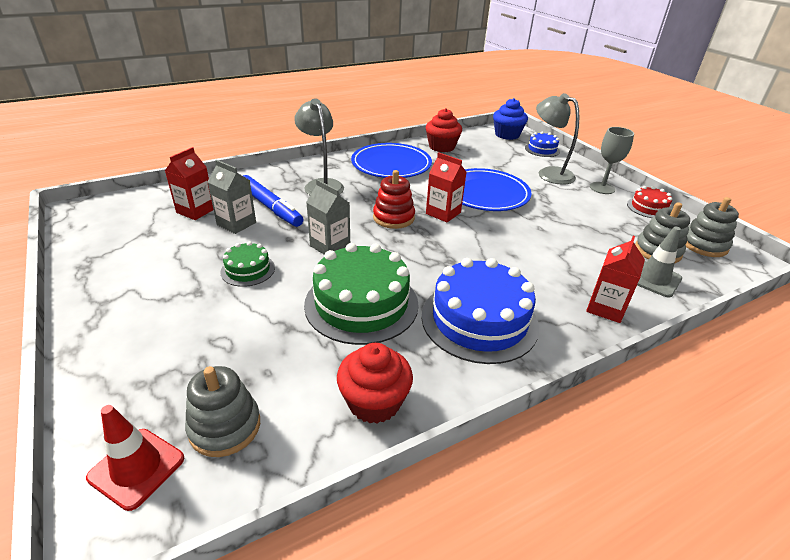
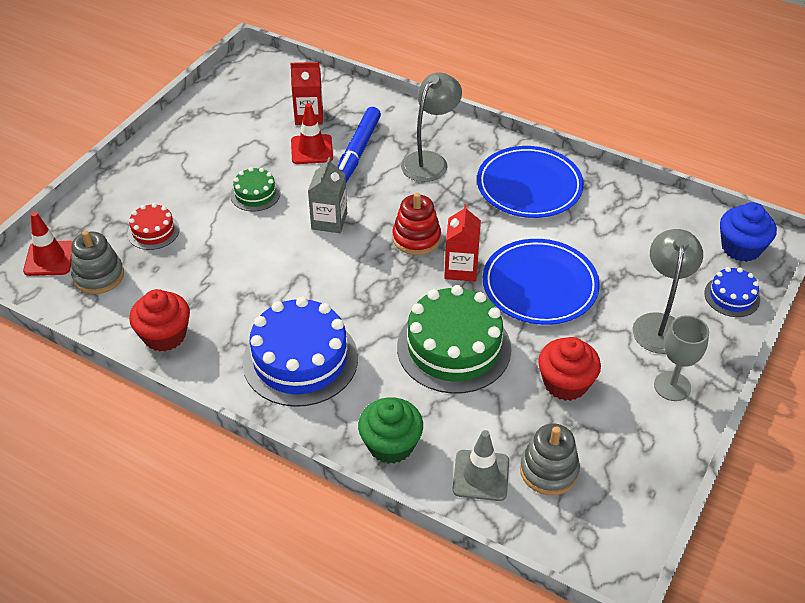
camera: 60 degrees right, 10 degrees up
(236, 224) = (312, 149): grey carton -> red traffic cone
(361, 304) = (265, 279): green cake -> green cake (454, 348)
(442, 147) = (625, 205): red cupcake -> red cupcake (565, 383)
(605, 308) = (391, 445): red carton -> green cupcake
(648, 208) = (661, 444): red cake -> red cake (153, 231)
(704, 245) = (608, 515): grey stacking toy -> none

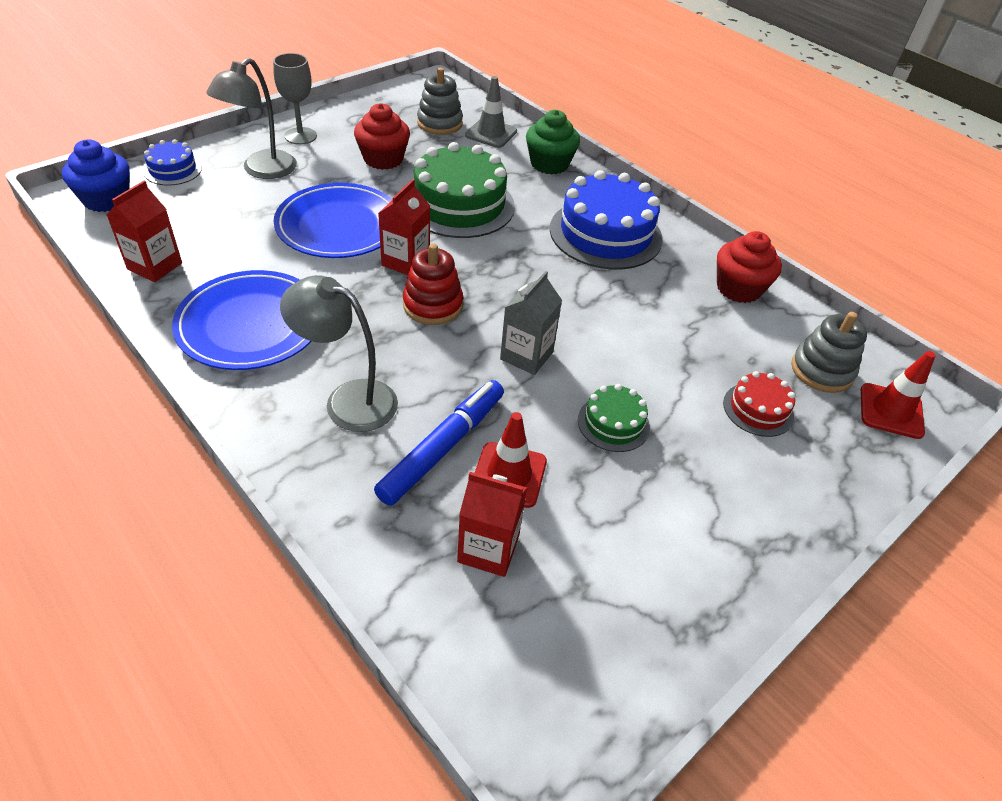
camera: 165 degrees left, 0 degrees up
(430, 161) = (348, 400): grey lamp -> grey lamp turned 60 degrees clockwise
(636, 206) = (155, 266): none -> red carton

